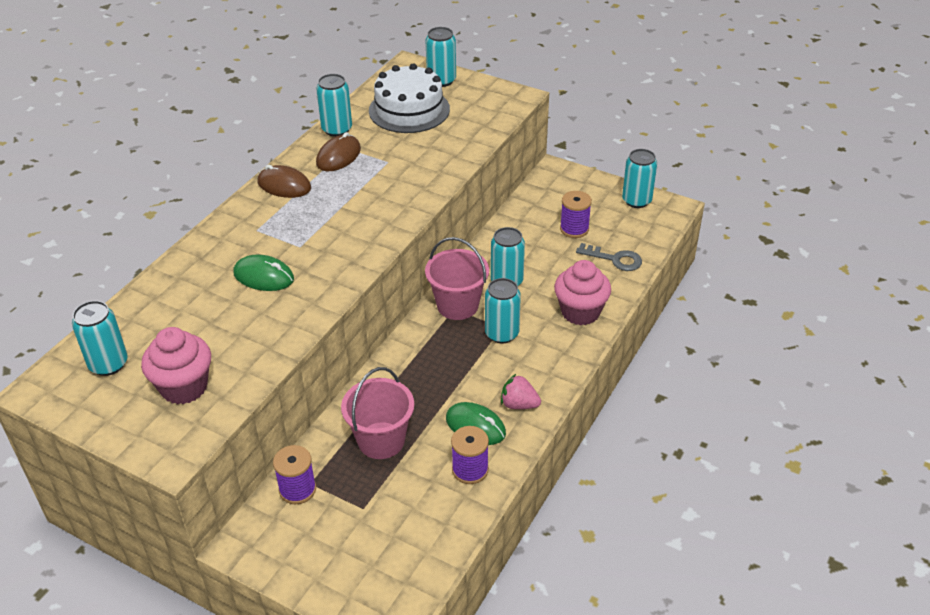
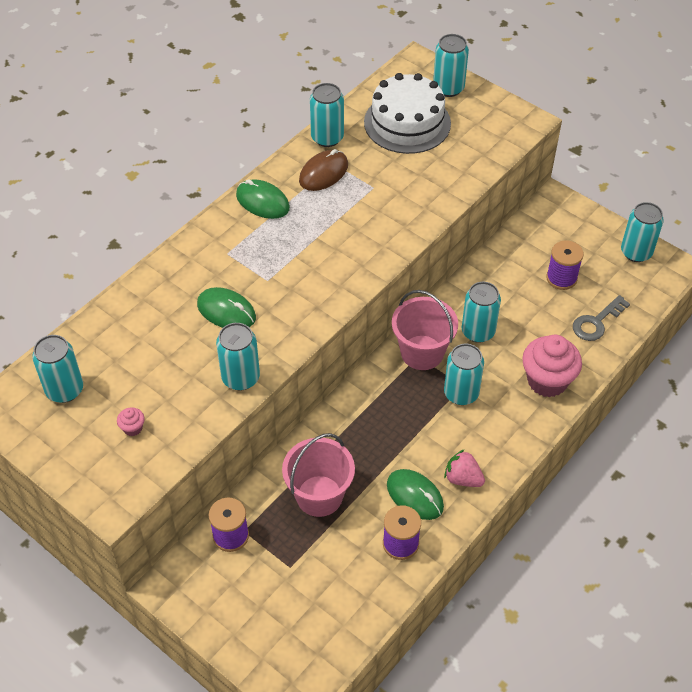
camera: 10 degrees right, 10 degrees up
(184, 387) = (133, 428): pink cupcake -> pink cupcake, size x0.42
(284, 185) = (262, 202): brown mouse -> green mouse
(287, 329) = (240, 378): none -> turquoise can
(614, 259) = (596, 322): grey key -> grey key turned 105 degrees clockwise

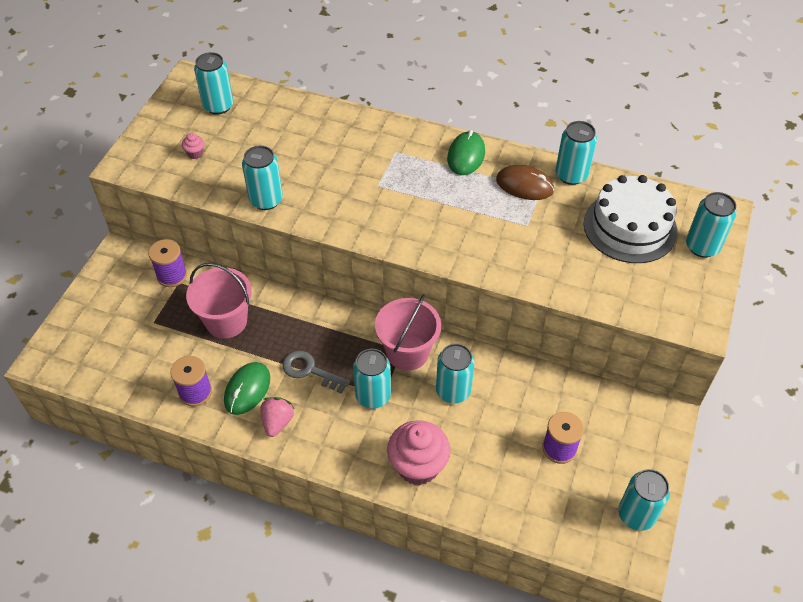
camera: 70 degrees right, 0 degrees up
(226, 311) = (332, 170): green mouse -> none
(596, 322) = (515, 495): grey key -> grey key (310, 370)

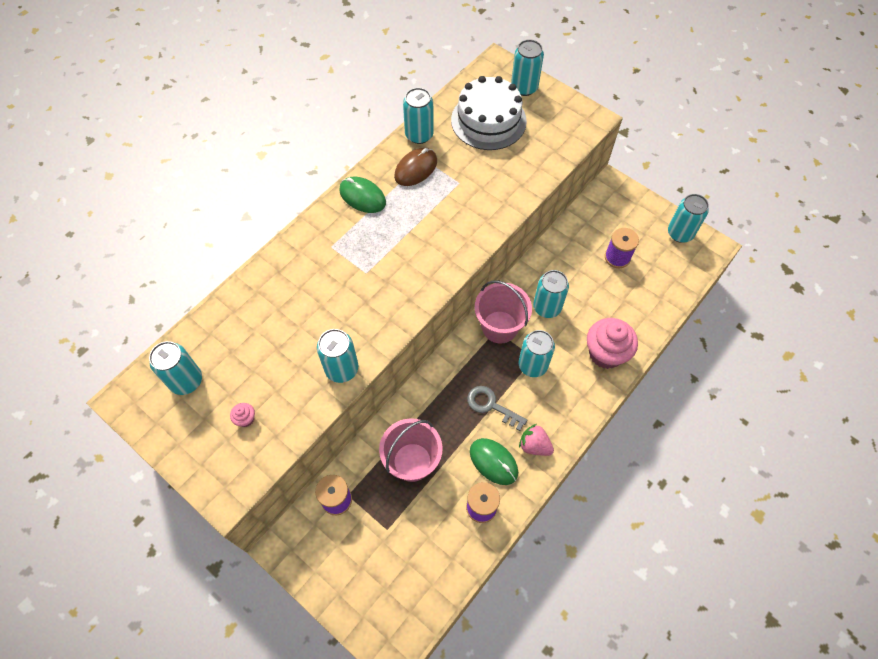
camera: 70 degrees left, 10 degrees up
(310, 370) = (491, 406): grey key -> grey key turned 75 degrees clockwise

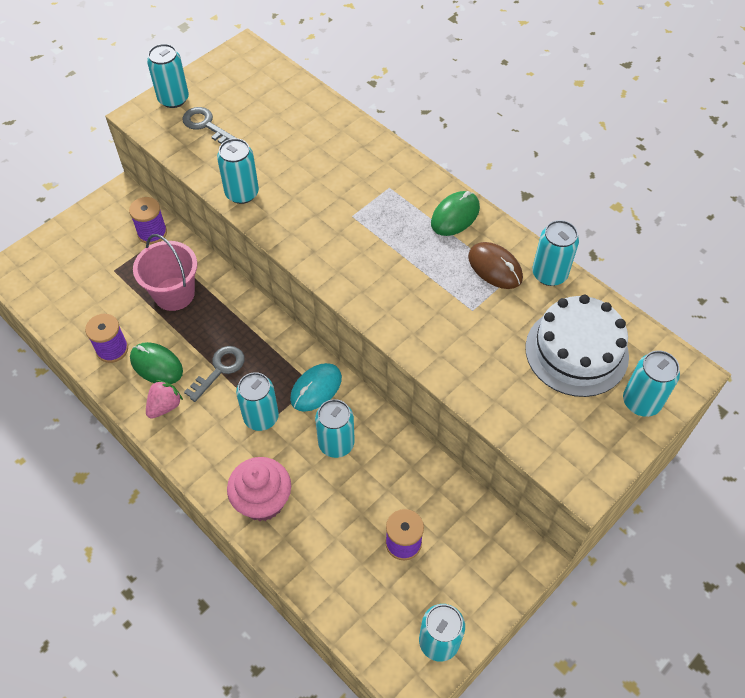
camera: 95 degrees right, 5 degrees down
(186, 381) = (253, 86): turquoise can -> turquoise can (173, 99)
(246, 419) = (206, 125): pink cupcake -> grey key
(493, 462) = (156, 365): green mouse -> green mouse turned 75 degrees clockwise
(499, 327) = (316, 388): pink bucket -> turquoise mouse

